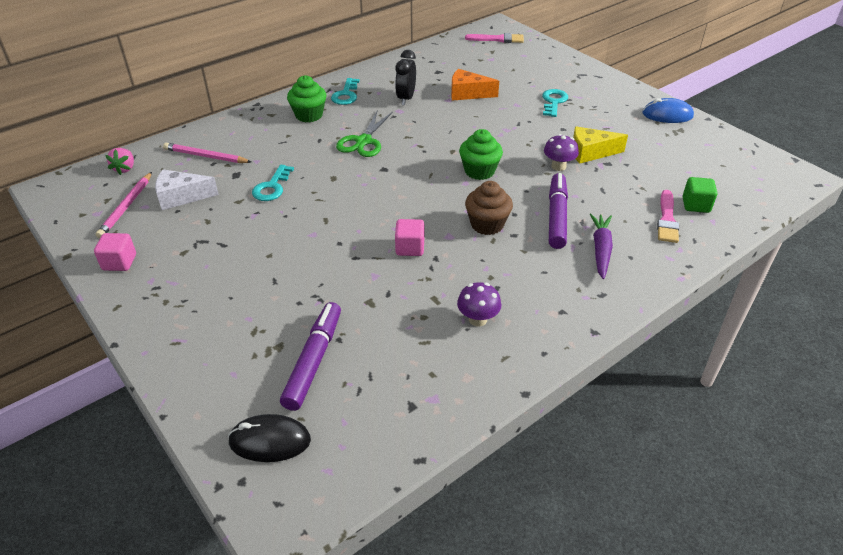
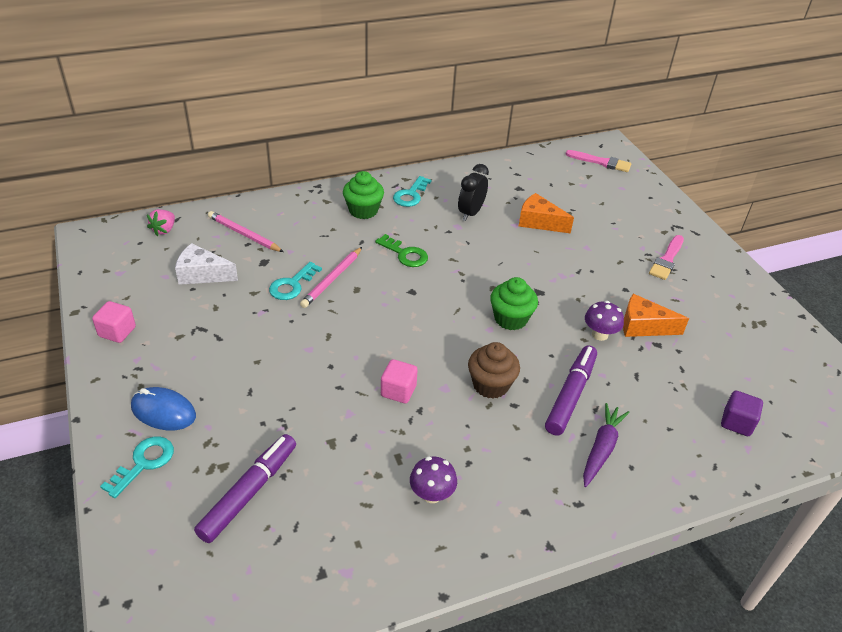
camera: 15 degrees right, 0 degrees up
(126, 207) = (148, 272): pink pencil -> pink pencil (332, 279)
(270, 441) = (171, 568): black mouse -> none
(363, 141) = (405, 254): green scissors -> green key
(553, 102) = (630, 253): turquoise key -> turquoise key (144, 463)
(590, 152) = (643, 326): yellow cheese -> orange cheese
(667, 115) = (755, 300): blue mouse -> blue mouse (163, 411)
(667, 220) = (694, 432): pink brush -> pink brush (667, 260)
(696, 205) = (737, 423): green cube -> purple cube

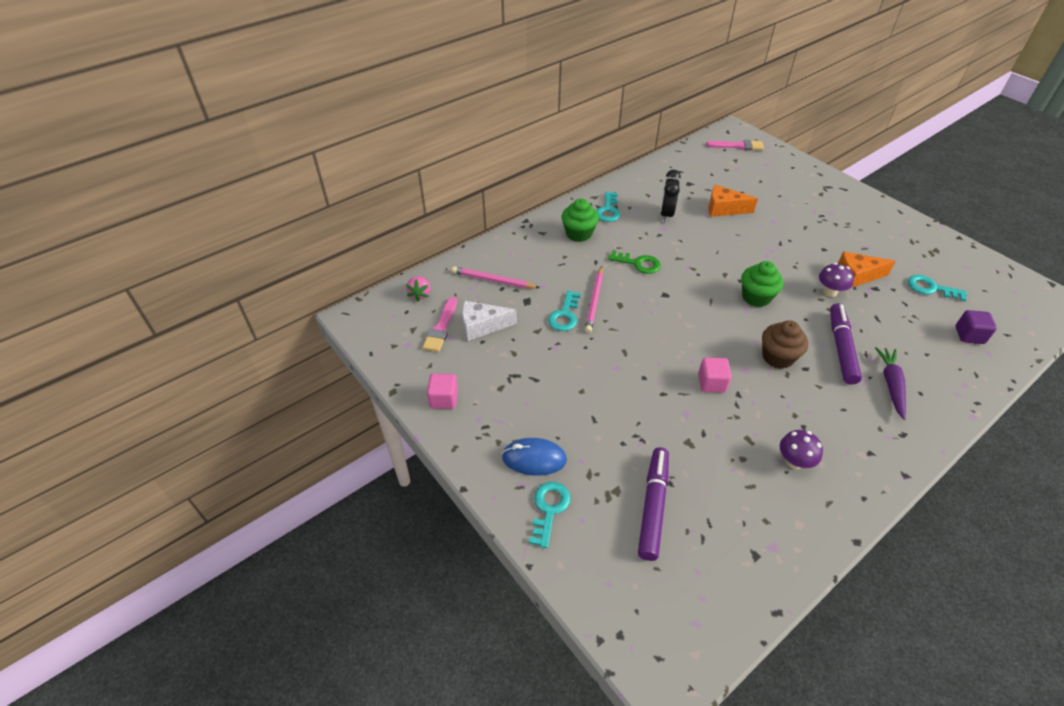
camera: 15 degrees left, 5 degrees up
(667, 260) = (838, 217): pink brush -> pink brush (441, 327)
(726, 361) = (931, 288): none -> turquoise key

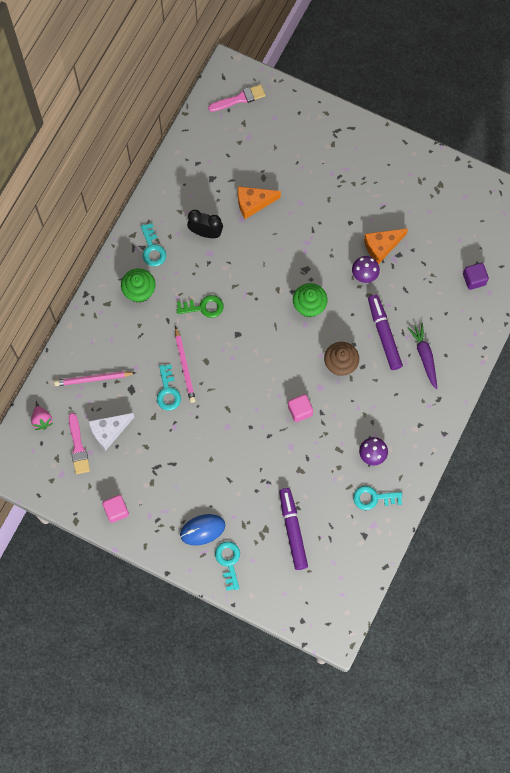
camera: 25 degrees left, 25 degrees up
(666, 214) = (205, 233): black clock -> black clock turned 120 degrees clockwise
(931, 288) = (441, 236): turquoise key -> turquoise key (373, 498)

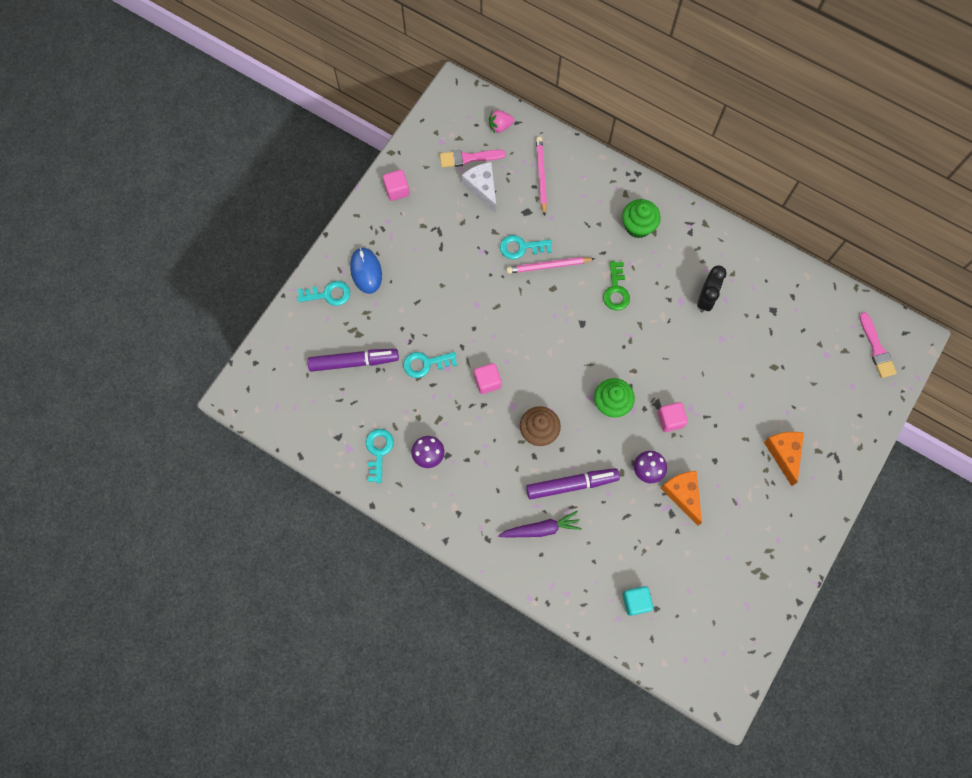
camera: 95 degrees right, 0 degrees up
(152, 249) = (688, 242): turquoise key -> turquoise key (425, 364)
(253, 203) = (741, 353): orange cheese -> orange cheese (784, 453)
(318, 258) = (670, 420): none -> pink cube
(474, 279) = (635, 601): purple cube -> turquoise cube

